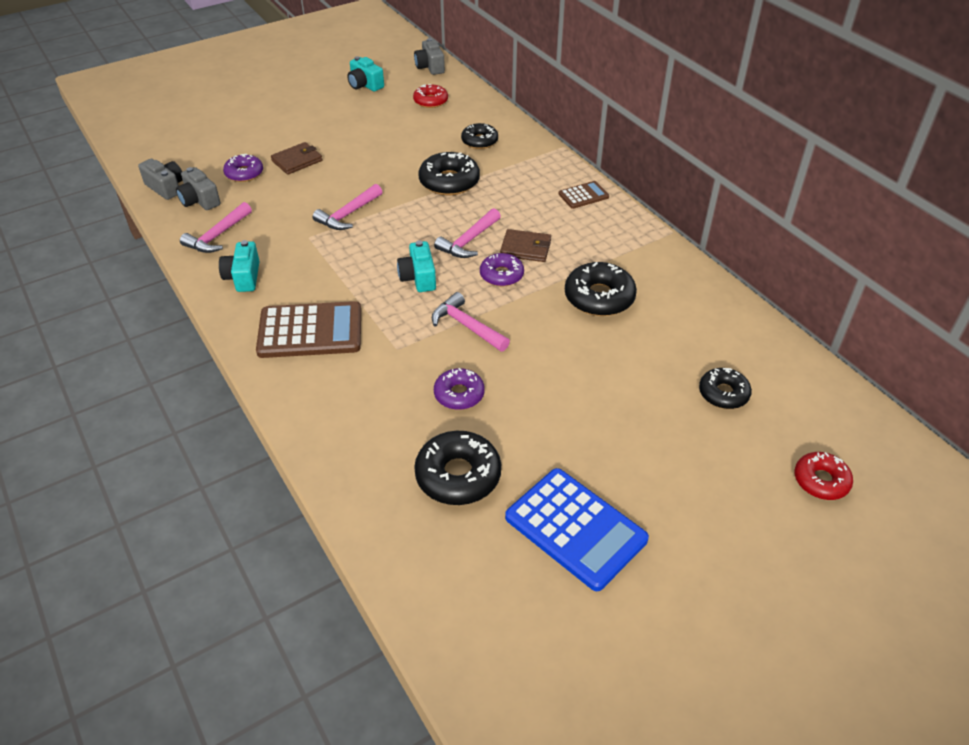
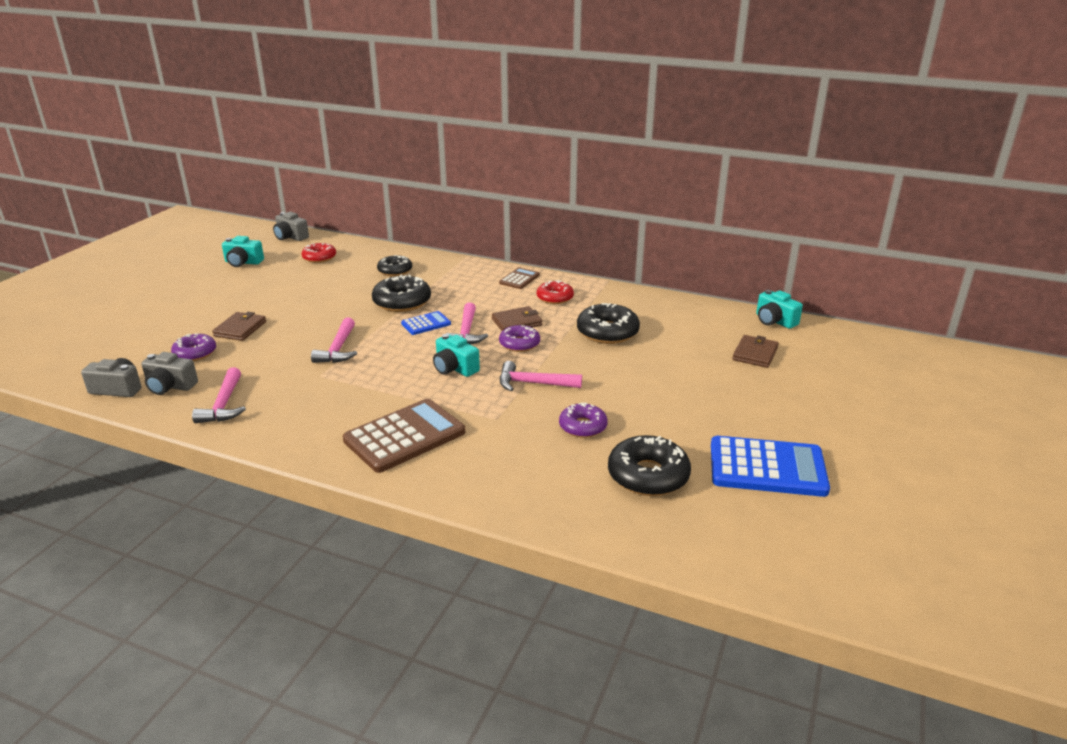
camera: 35 degrees left, 15 degrees down
(243, 277) = (290, 424): turquoise camera -> turquoise camera (774, 321)
(444, 216) = (426, 324): none -> blue calculator
(723, 393) = (755, 354): black donut -> brown wallet
(821, 481) = (867, 375): red donut -> red donut (555, 298)

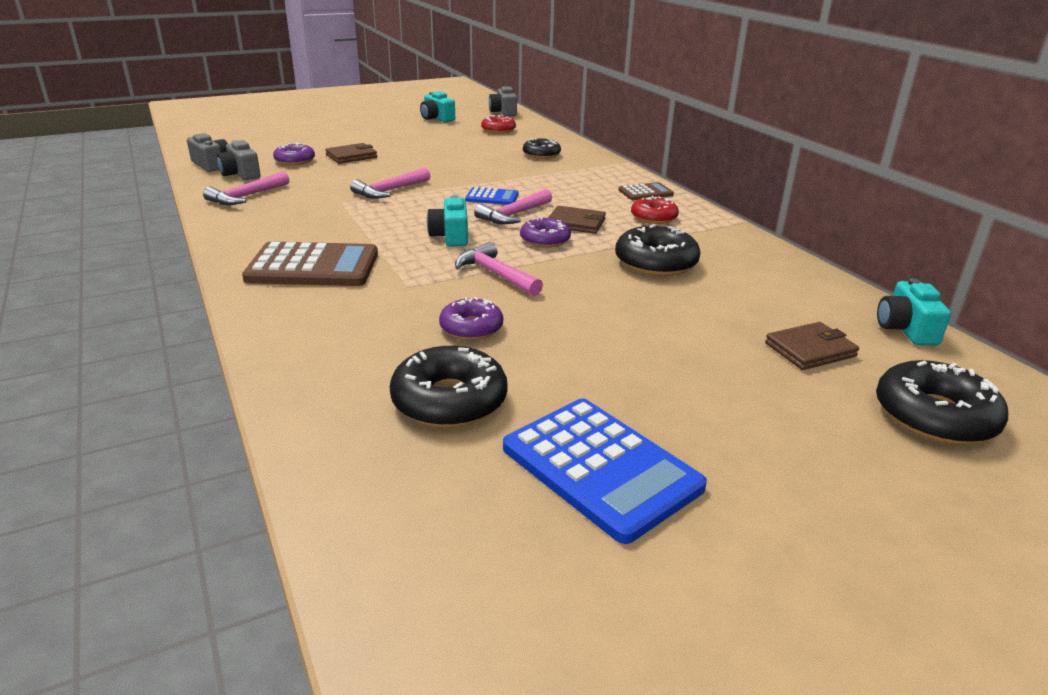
camera: 40 degrees right, 0 degrees up
(402, 302) = (503, 176): black donut -> black donut (934, 416)

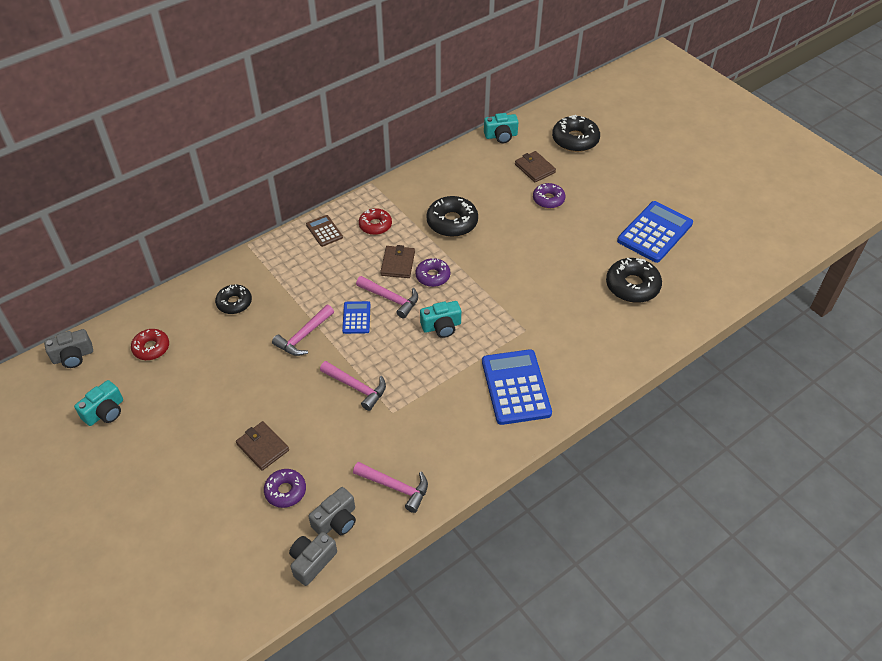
camera: 100 degrees left, 20 degrees up
(313, 266) = (515, 387): brown calculator -> blue calculator
(471, 327) = (563, 291): purple donut -> purple donut (548, 199)
(495, 274) = (494, 292): pink hammer -> pink hammer (304, 336)

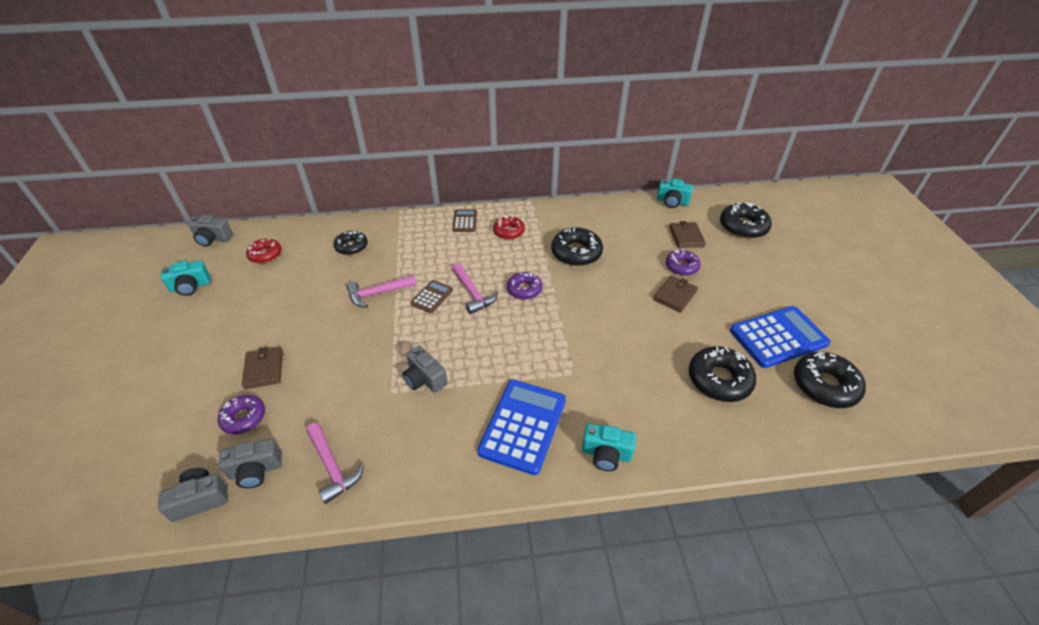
camera: 30 degrees right, 5 degrees down
(356, 318) = (432, 297): blue calculator -> brown calculator
(356, 387) = (381, 355): pink hammer -> none
(398, 264) = (502, 268): brown wallet -> brown wallet (675, 295)
(410, 389) = (424, 379): none -> grey camera
(441, 326) = (497, 335): turquoise camera -> turquoise camera (606, 454)
(704, 257) = (825, 385): none -> black donut

